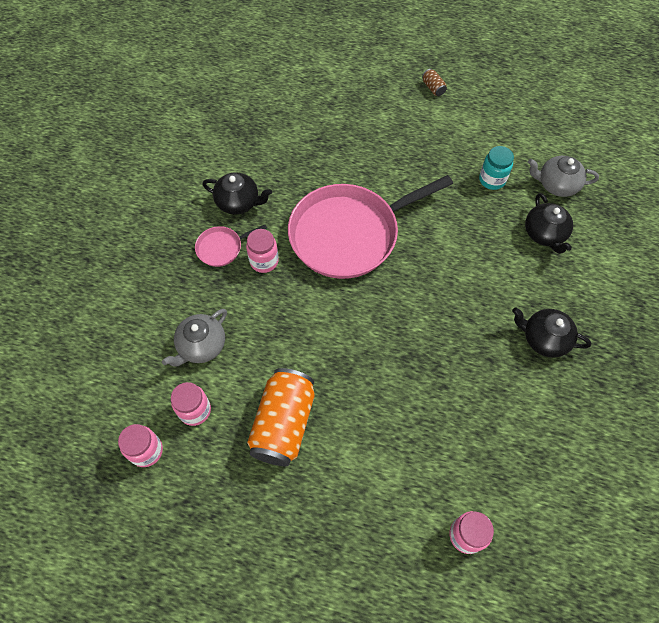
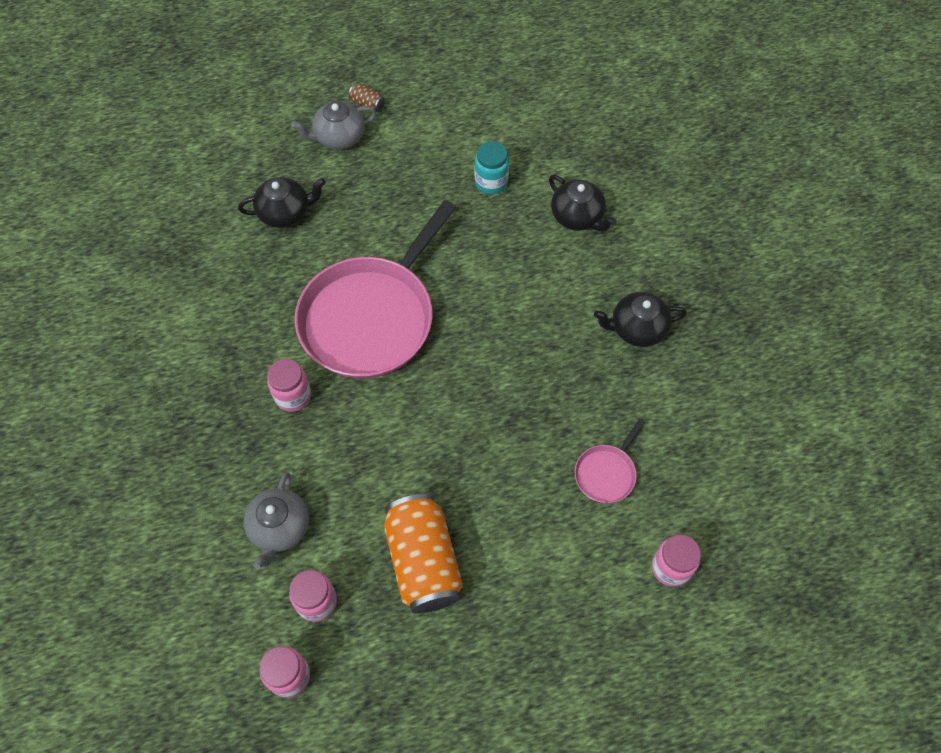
camera: 30 degrees left, 0 degrees up
(222, 248) = (234, 405): pink pan -> pink pan (606, 473)
(238, 202) = (221, 343): black teapot -> black teapot (285, 213)
(556, 185) = (560, 156): grey teapot -> grey teapot (339, 137)

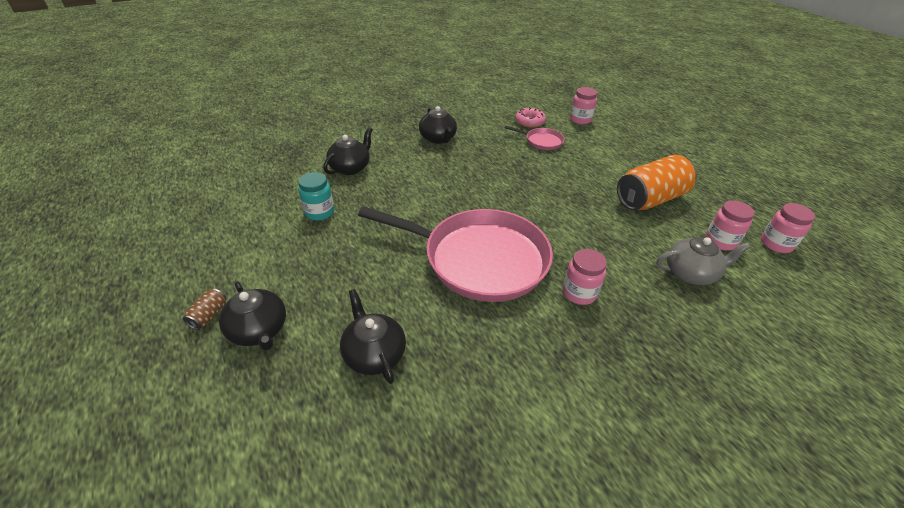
camera: 105 degrees left, 20 degrees down
(339, 137) = (259, 330): grey teapot -> black teapot
(674, 477) = (529, 122): none -> pink donut

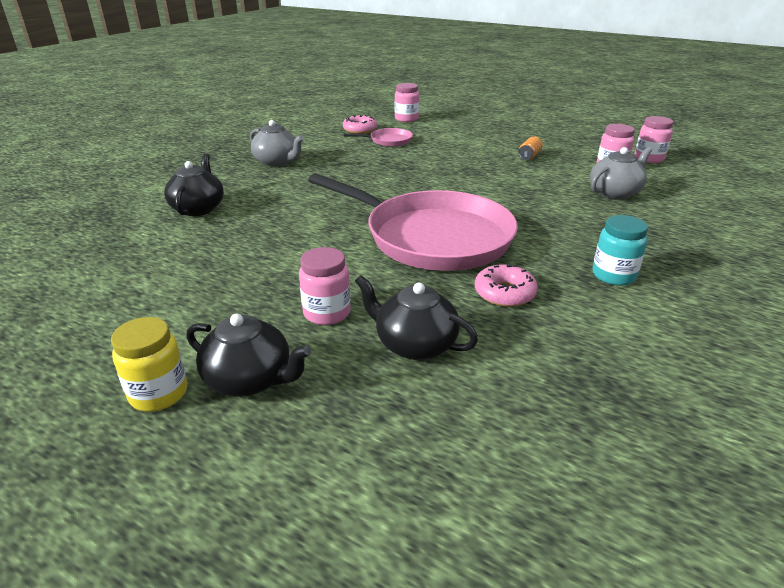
camera: 30 degrees left, 10 degrees down
(209, 315) = (159, 394): brown can -> yellow jar
(319, 212) = (204, 255): turquoise jar -> turquoise jar (613, 276)
(438, 139) = (277, 162): black teapot -> grey teapot
(479, 259) = (432, 237): pink pan -> pink pan turned 45 degrees clockwise
(480, 339) = (504, 293): none -> pink donut
(579, 293) = (548, 232): pink jar -> pink jar (327, 313)
(650, 199) = (529, 156): orange can -> orange can, size x0.41

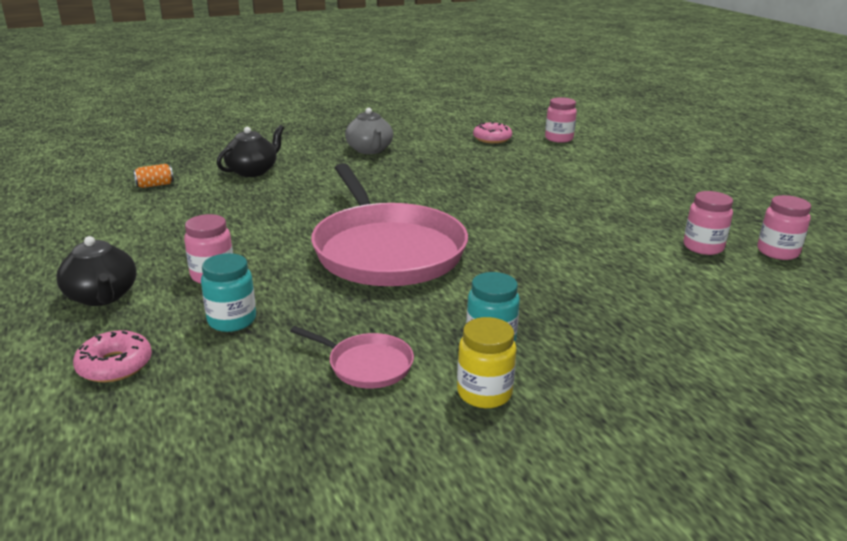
camera: 35 degrees right, 5 degrees down
(159, 394) = (48, 282): yellow jar -> yellow jar (484, 393)
(388, 141) = (501, 155): pink pan -> pink pan (367, 365)
(414, 344) = (232, 320): black teapot -> turquoise jar
(504, 293) = (364, 315): pink donut -> pink donut (115, 365)
(529, 156) = (625, 208): orange can -> orange can (155, 185)
(615, 193) = (652, 272): grey teapot -> none

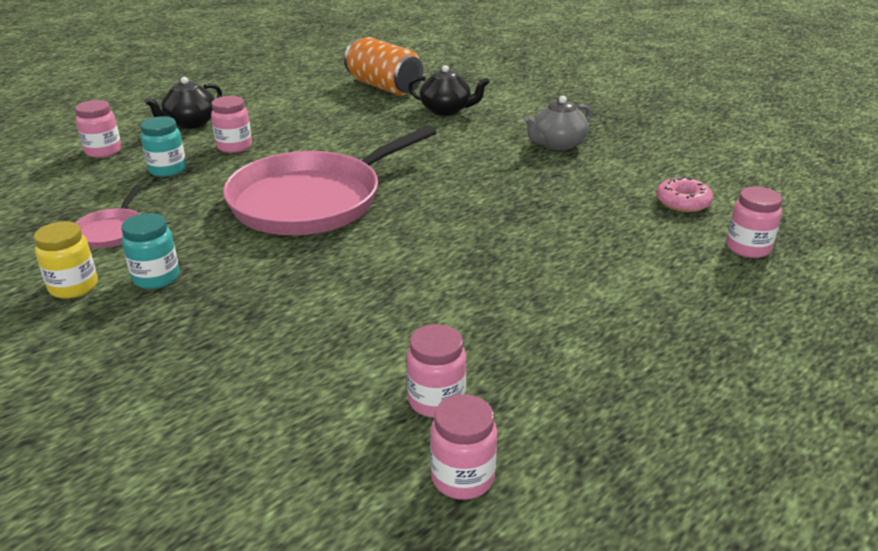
camera: 70 degrees right, 5 degrees up
(115, 365) = (103, 151): pink donut -> pink jar
(155, 185) = (384, 87): orange can -> orange can, size x2.46

